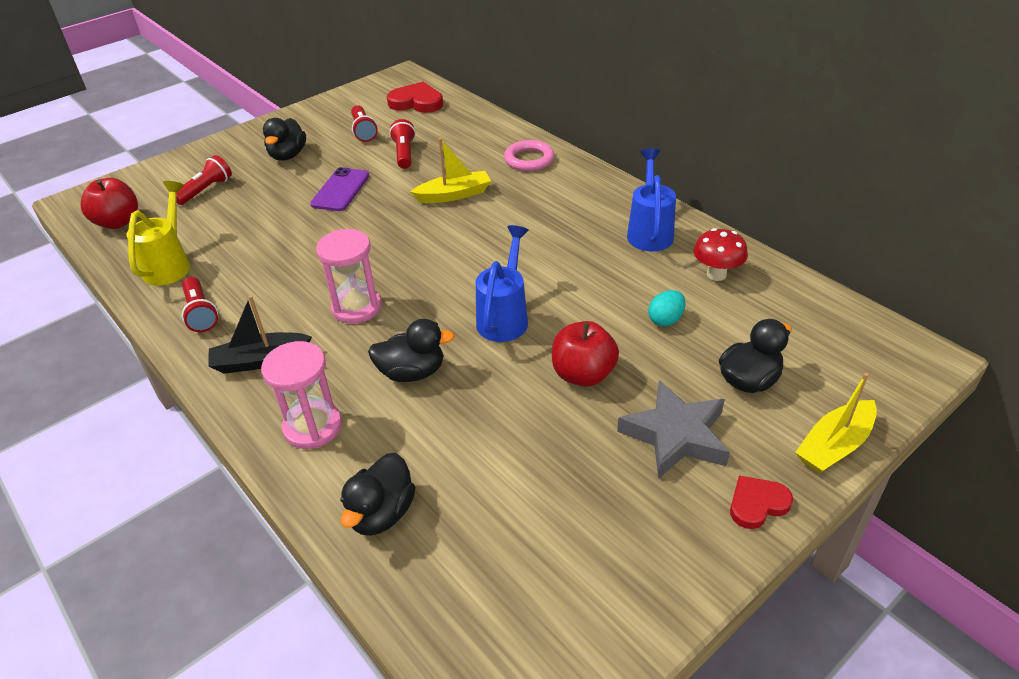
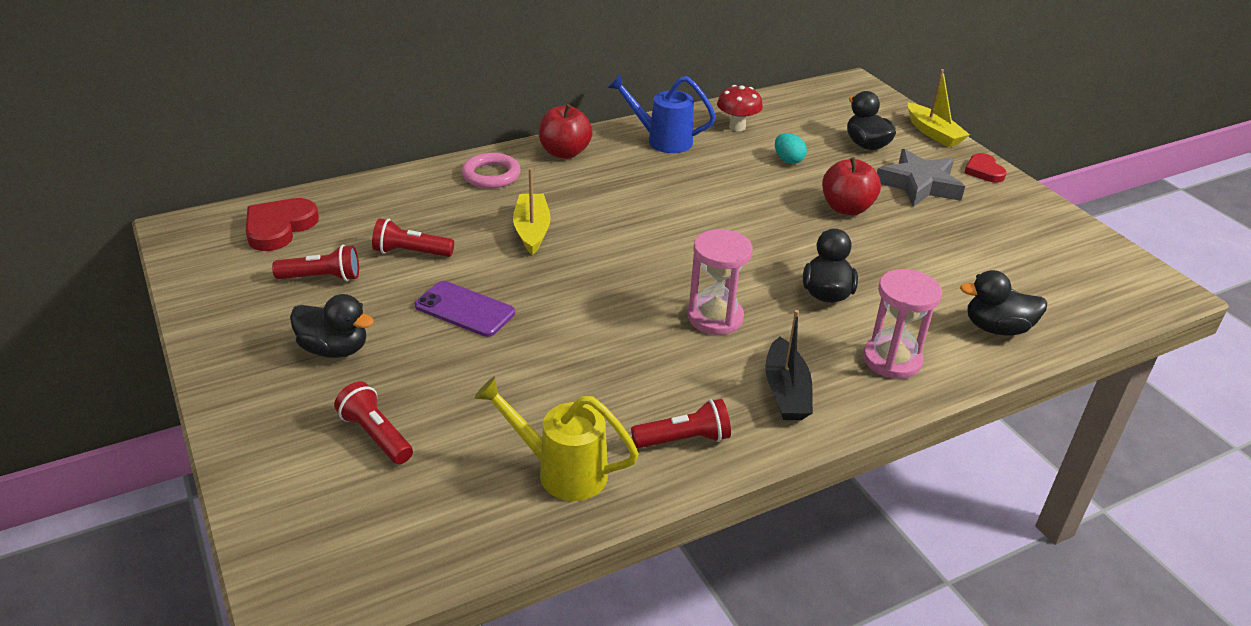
camera: 80 degrees left, 5 degrees down
(118, 222) = (408, 537): red apple -> red apple (564, 153)
(382, 513) = (996, 328): black duck -> black duck turned 150 degrees clockwise
(505, 317) = (760, 232): blue watering can -> none

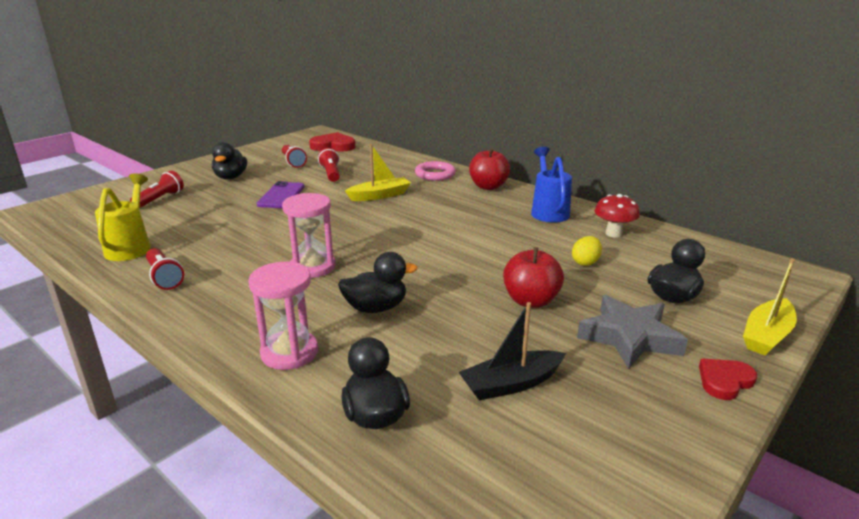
camera: 70 degrees right, 10 degrees down
(786, 391) = (228, 307): black boat -> black boat (511, 384)
(788, 160) = (585, 262): turquoise egg -> yellow egg

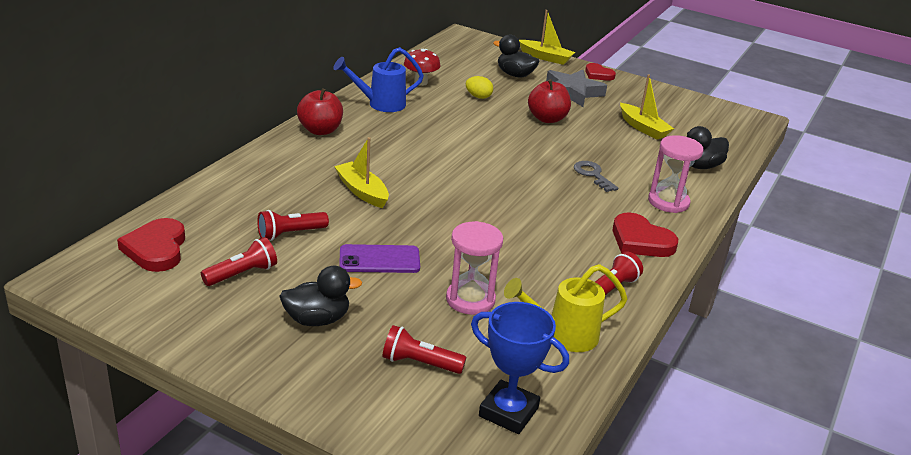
camera: 105 degrees left, 5 degrees up
(85, 219) = (508, 412): none -> blue trophy
(224, 311) = (640, 240): none -> red heart
(313, 267) = (546, 210): pink hourglass -> pink hourglass (470, 299)
(376, 308) = (592, 175): black duck -> grey key
(435, 174) = (284, 161): pink ring -> none
(511, 384) = (643, 128): black boat -> yellow boat

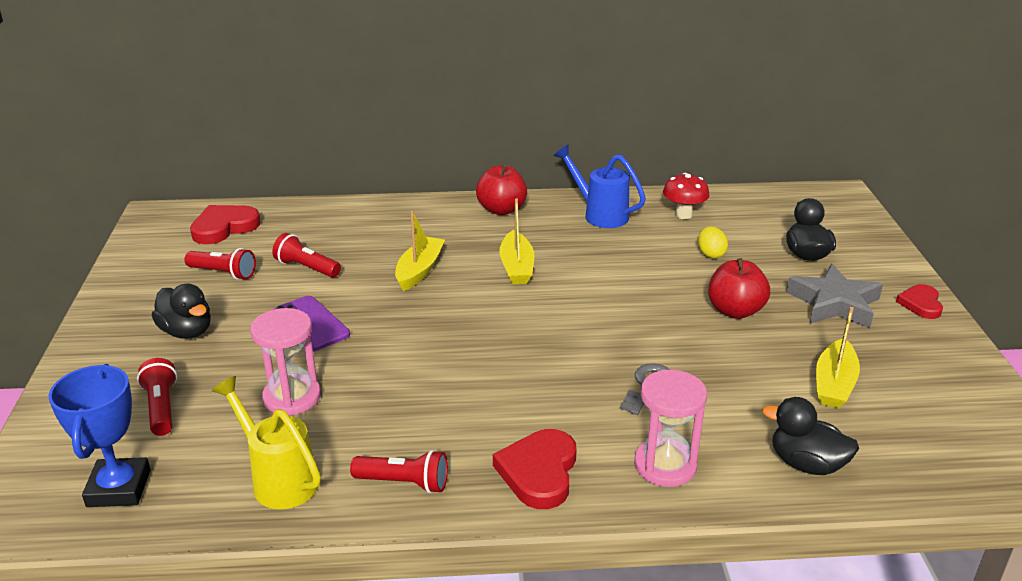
camera: 60 degrees right, 0 degrees up
(545, 57) = (892, 256): yellow boat -> yellow boat (516, 267)

